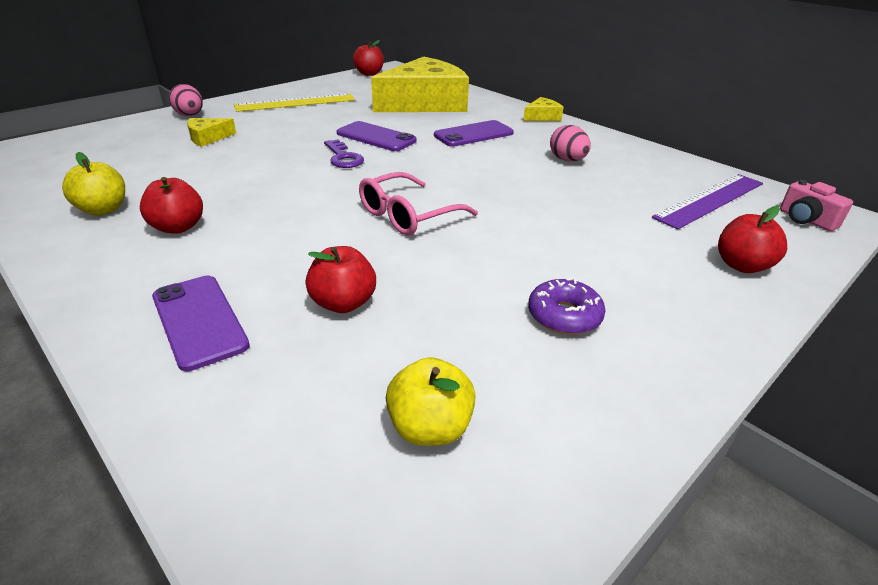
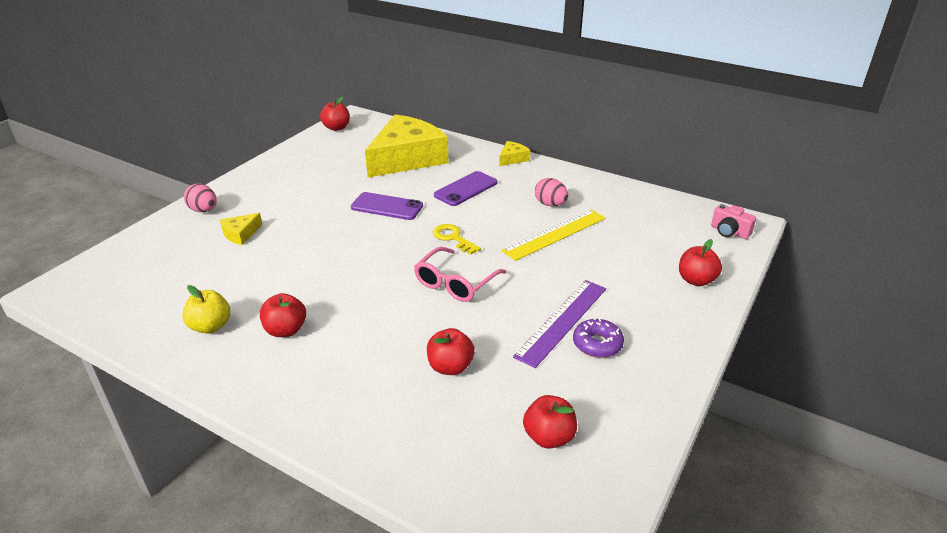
camera: 15 degrees left, 0 degrees up
(199, 321) = (360, 402): purple phone -> none
(295, 102) = (291, 177): yellow ruler -> yellow ruler (554, 234)
(343, 157) = (372, 234): purple key -> none
(430, 428) = (549, 437): yellow apple -> red apple
(432, 173) = (453, 238): none -> yellow key
(709, 200) = (663, 225): purple ruler -> purple ruler (561, 321)

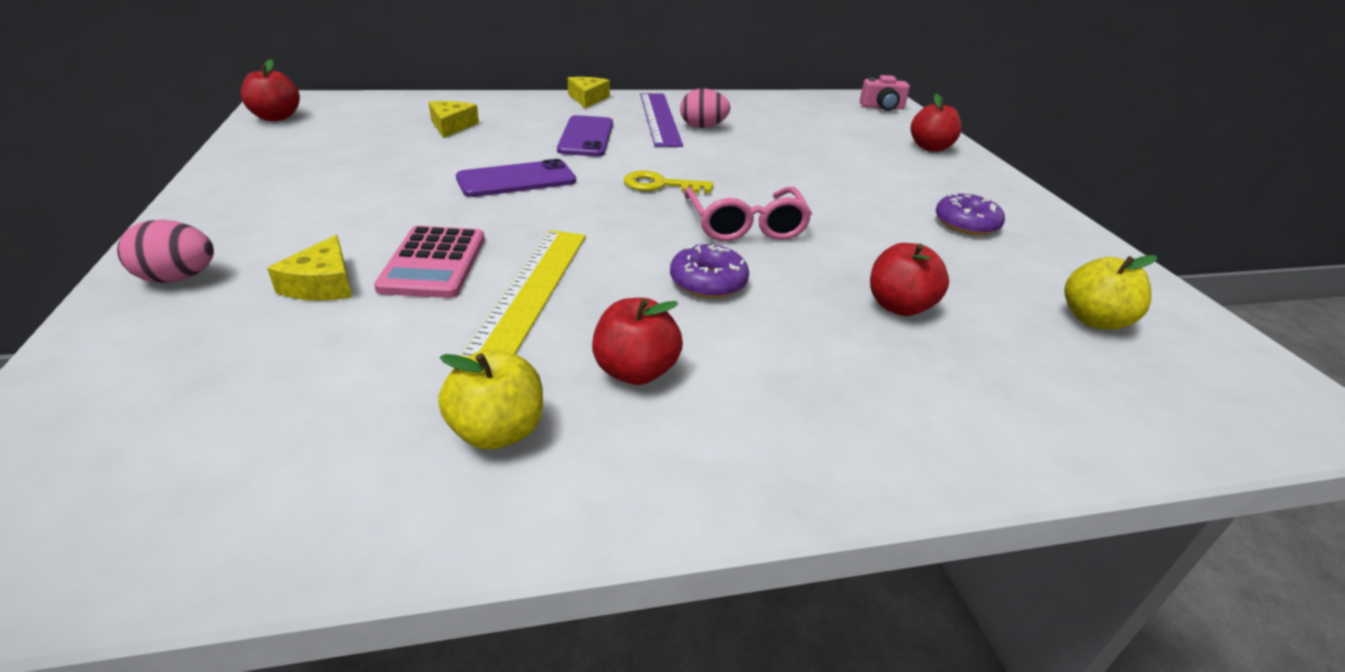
camera: 45 degrees left, 0 degrees up
(289, 241) = (434, 263): none -> pink calculator
(381, 305) = (708, 282): none -> purple donut
(407, 158) = (451, 126): yellow cheese -> yellow cheese, size x0.40
(549, 437) = (1093, 320): red apple -> yellow apple
(554, 234) = (755, 149): yellow ruler -> yellow ruler (530, 291)
(561, 321) = (904, 218): purple ruler -> purple ruler (659, 118)

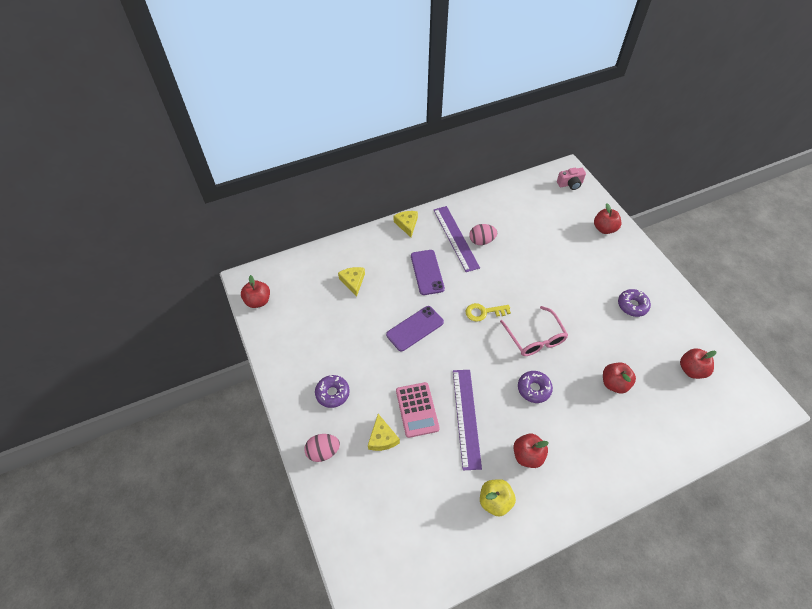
camera: 10 degrees left, 20 degrees up
(287, 216) = (332, 393): none -> purple donut
(530, 291) = (466, 417): yellow ruler -> purple ruler
(1093, 320) = (691, 370): yellow apple -> red apple

